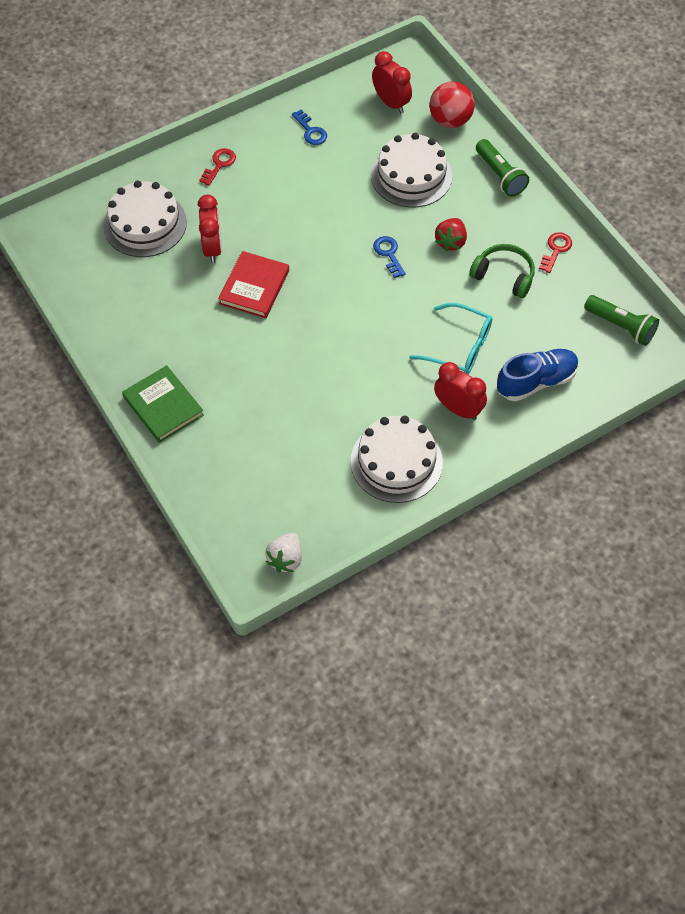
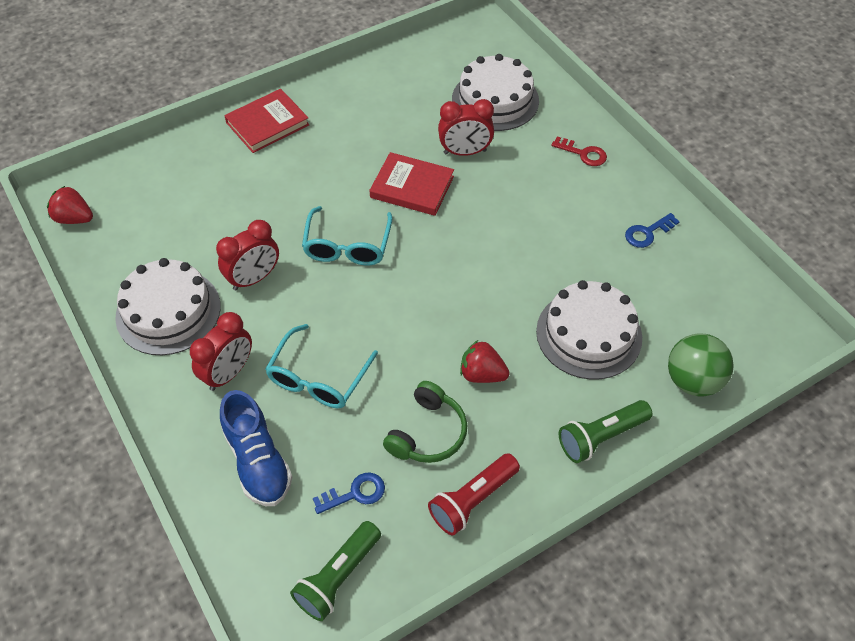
camera: 90 degrees right, 5 degrees down
(163, 406) = (267, 124): green book -> red book
(285, 559) = (74, 218): white strawberry -> red strawberry
(323, 333) = (347, 246): none -> turquoise glasses
(389, 254) = (460, 308): blue key -> blue key (355, 493)
(391, 103) = (711, 314): red clock -> red clock (254, 278)
(450, 120) = (692, 381): red ball -> green ball
(556, 250) = (472, 500): red key -> red flashlight

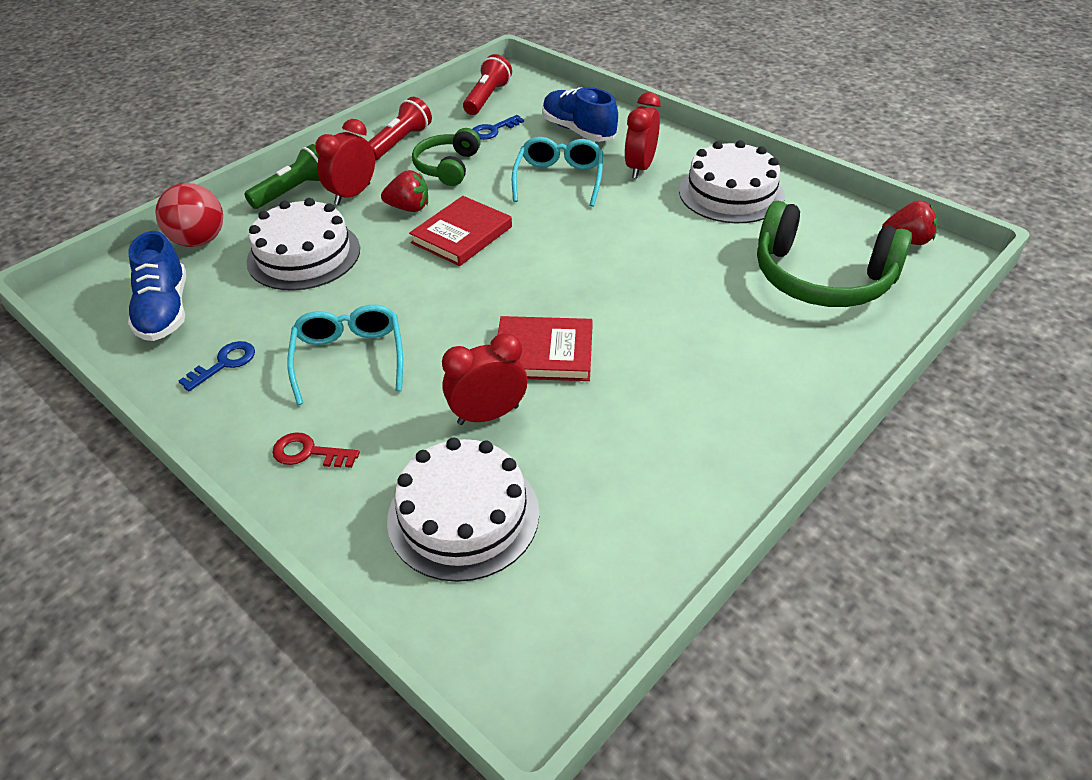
camera: 165 degrees right, 10 degrees down
(173, 200) = (821, 278): none -> green headphones
(254, 278) = (670, 231): red clock -> red clock (352, 194)
(267, 124) = (790, 392): red book -> red book (462, 235)
(338, 577) = (487, 98): green flashlight -> red flashlight
(347, 246) = (590, 276): turquoise glasses -> turquoise glasses (349, 358)
(692, 381) = (199, 241): green ball -> red ball
(706, 297) = (165, 311): none -> blue shoe

